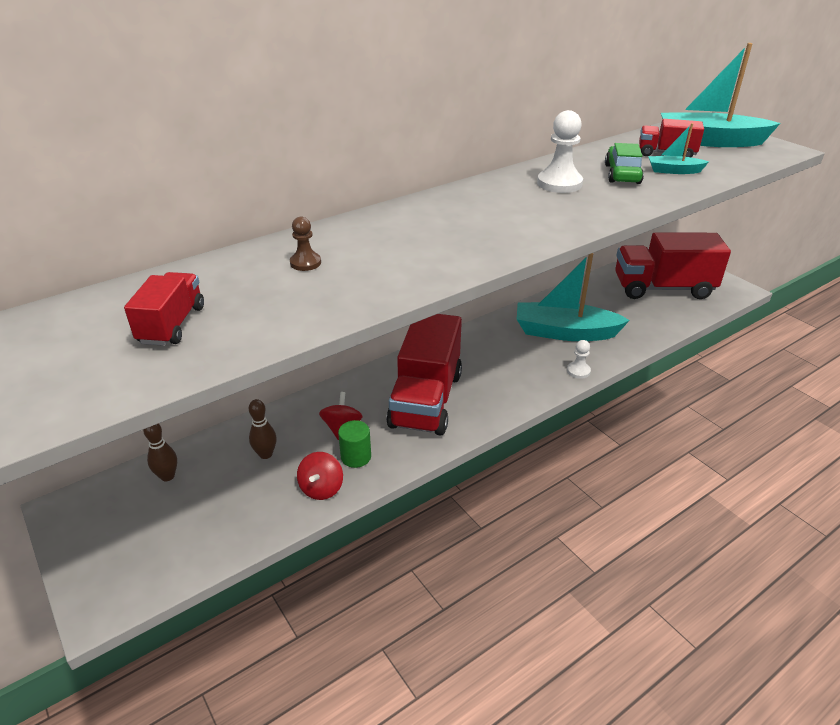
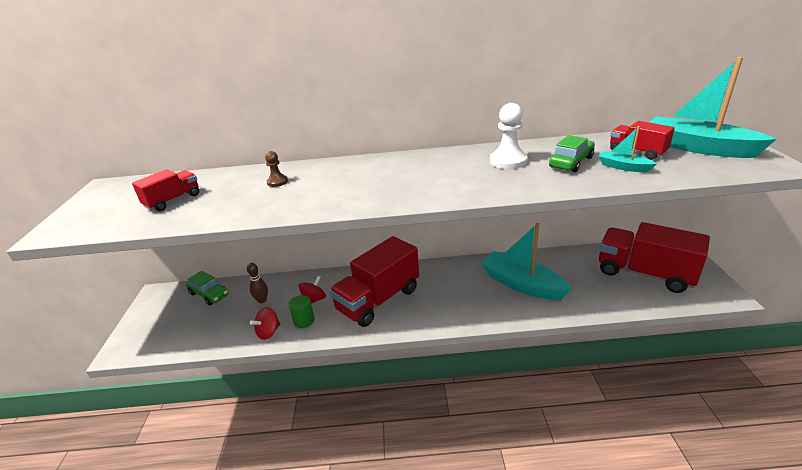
camera: 35 degrees right, 5 degrees down
(167, 476) = (209, 294): brown bowling pin -> green car
(578, 371) = (503, 316): white pawn -> none

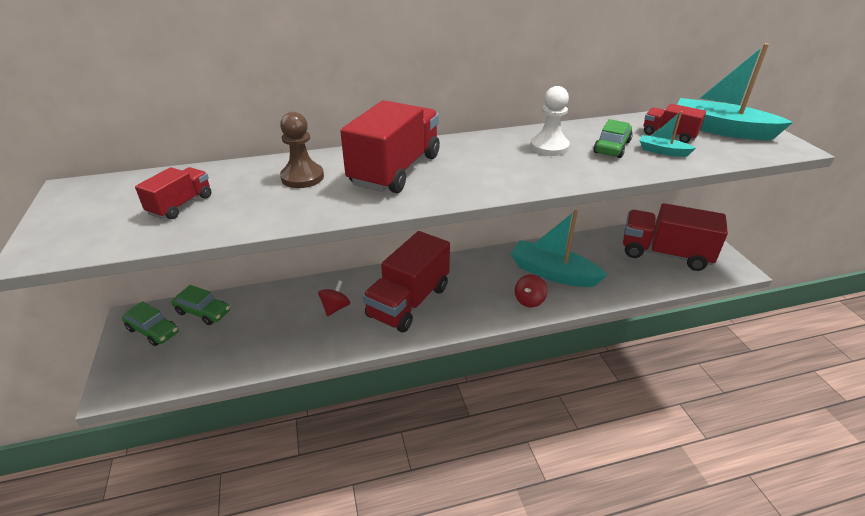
camera: 15 degrees left, 5 degrees up
(167, 306) = (153, 331): none -> green car
(262, 300) = (273, 313): brown bowling pin -> none
(268, 332) = (295, 349): red spinning top -> red spinning top (529, 300)
(277, 182) = (302, 177): brown pawn -> brown pawn, size x1.78
(304, 321) = (332, 332): green cylinder -> none
(357, 178) = (395, 170): none -> red truck

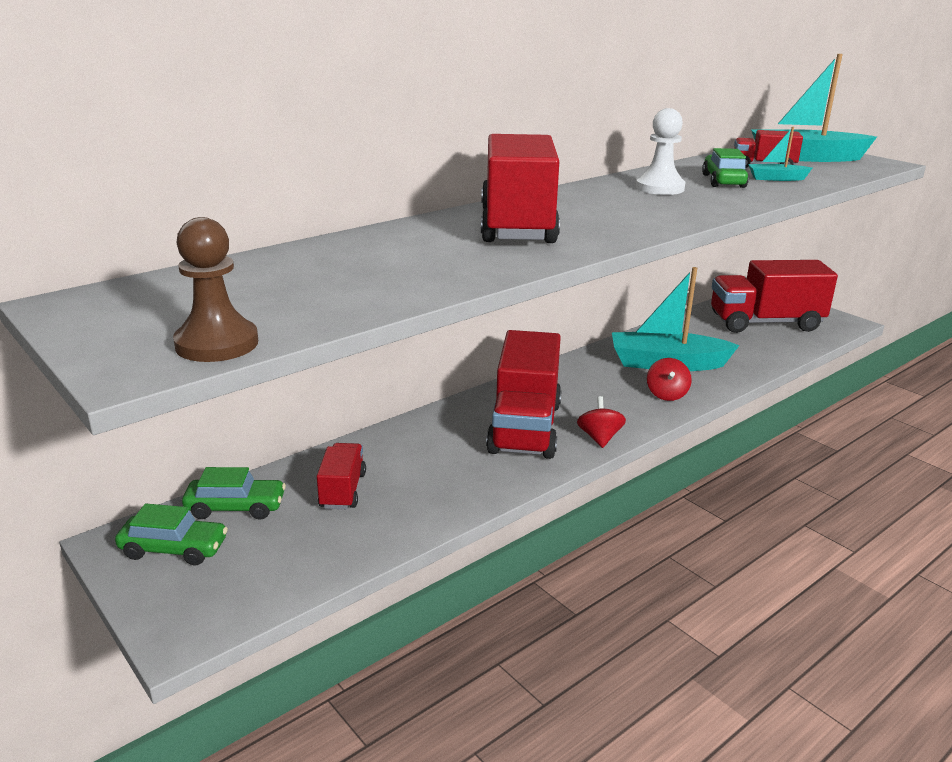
camera: 25 degrees left, 10 degrees down
(181, 205) = (280, 293): red truck -> red truck (343, 490)
(302, 177) = (409, 247): brown pawn -> brown pawn (217, 344)
(335, 308) = (433, 456): red spinning top -> red spinning top (599, 438)

